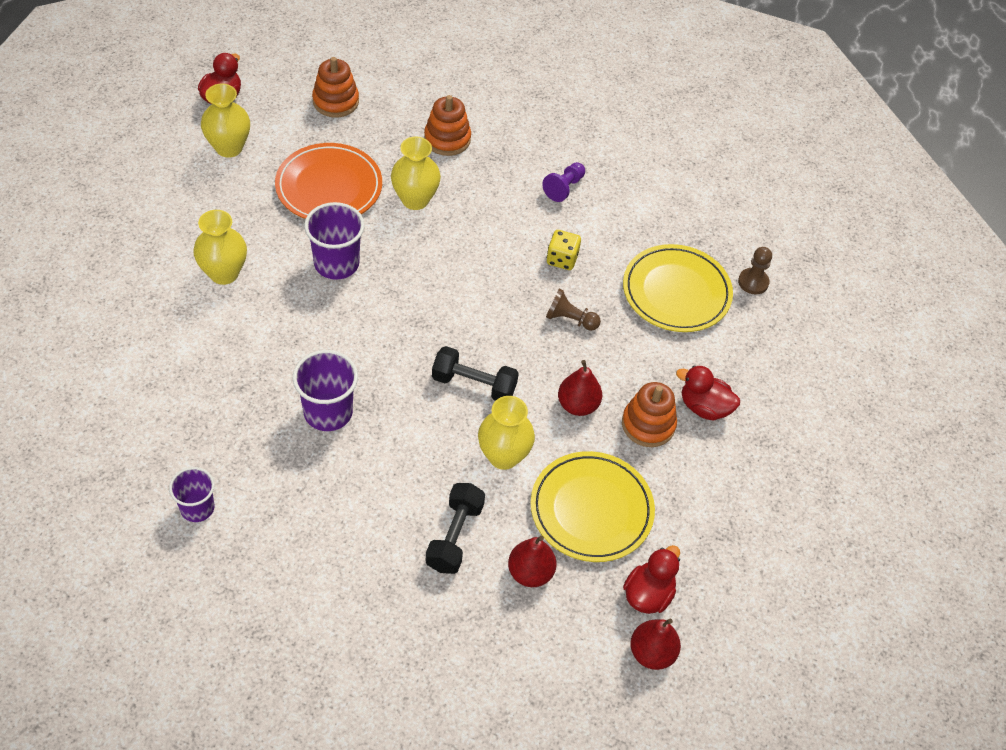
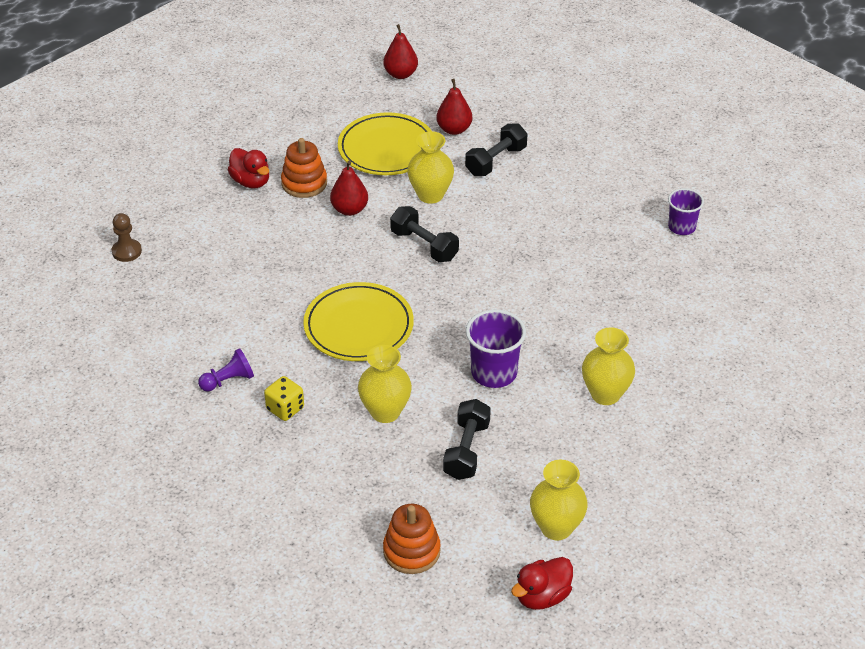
camera: 150 degrees left, 10 degrees down
(328, 412) = (555, 259): purple cup -> none
(329, 187) = (466, 450): orange plate -> black dumbbell
(447, 139) = (313, 467): orange stacking toy -> none
(562, 259) = (280, 317): yellow dice -> yellow dice (285, 408)
(570, 319) = (310, 268): brown pawn -> none
(648, 594) = (381, 99): red duck -> none
(676, 292) = (201, 263): yellow plate -> yellow plate (358, 326)

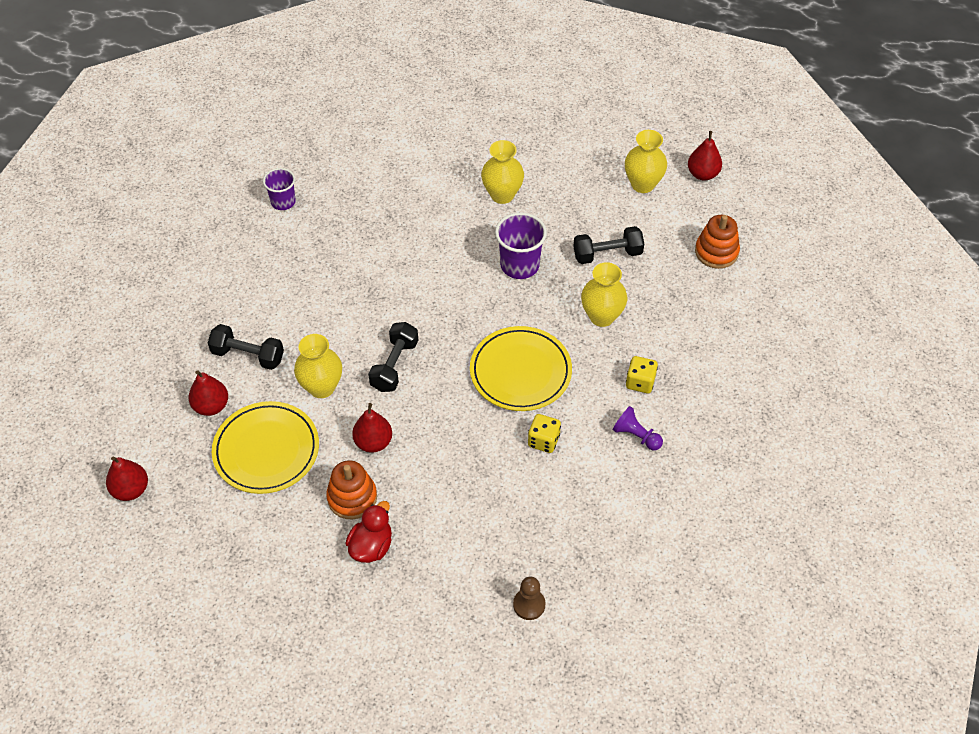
camera: 115 degrees left, 10 degrees up
(271, 315) = (543, 441): none -> yellow dice
(542, 596) = (702, 174): red duck -> red pear

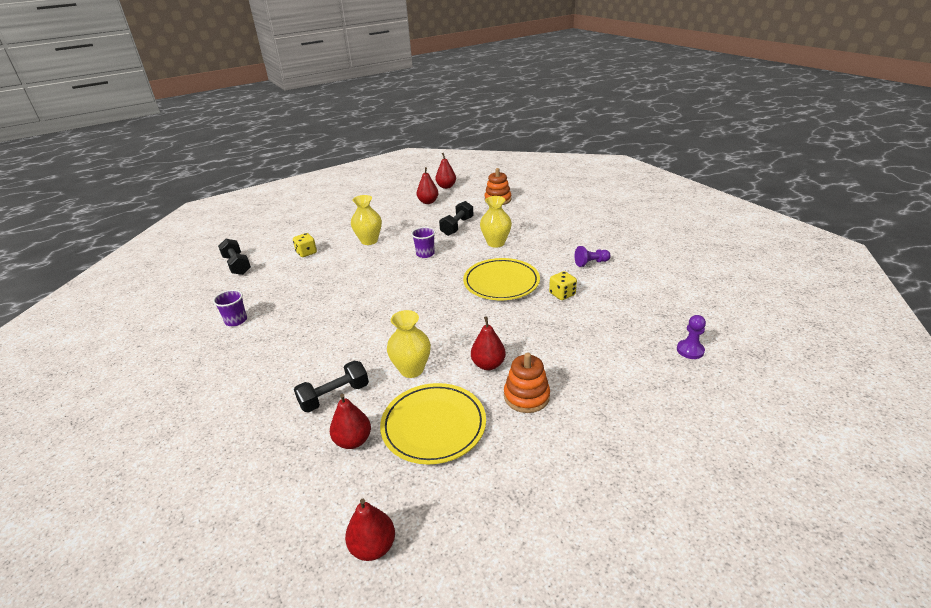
camera: 50 degrees left, 20 degrees down
(371, 546) = (580, 405): red duck -> none
(394, 365) = (435, 328): black dumbbell -> black dumbbell (237, 265)
(519, 265) = (425, 254): purple cup -> purple cup, size x0.66
(529, 605) = (690, 350): brown pawn -> purple pawn
(640, 382) = (555, 248): yellow dice -> yellow dice (306, 253)
(642, 184) = (428, 202): yellow vase -> red pear

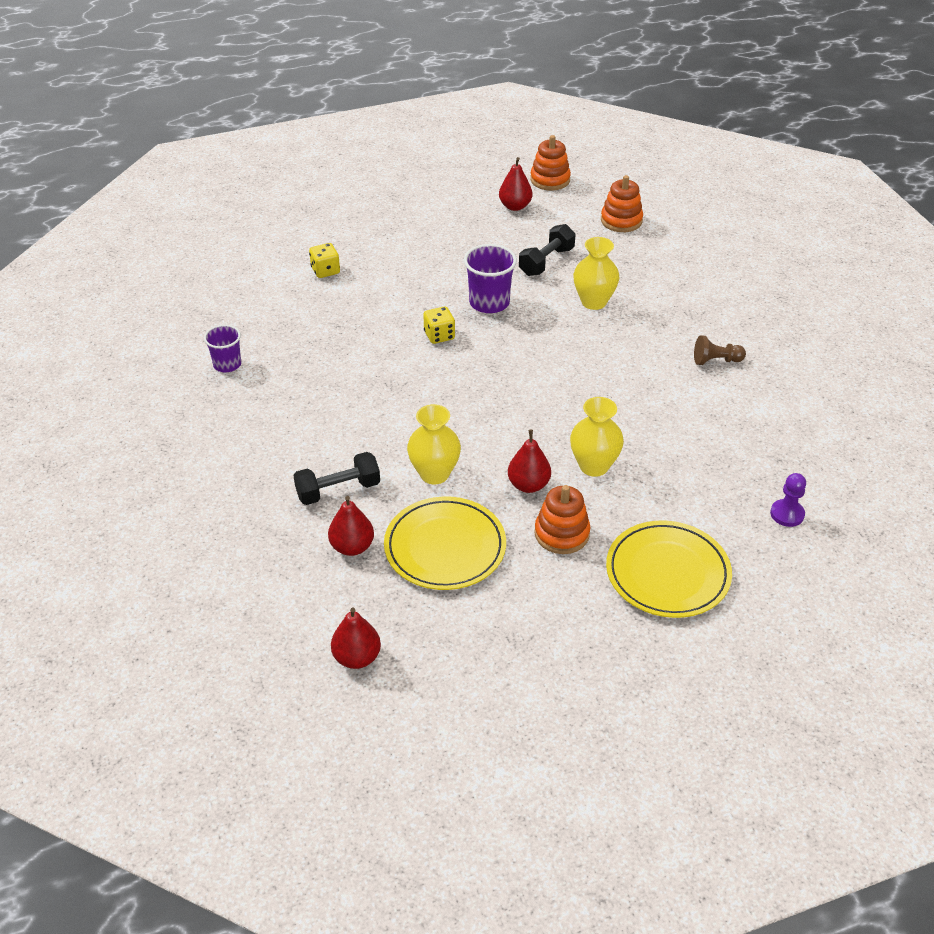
camera: 10 degrees right, 10 degrees up
(237, 265) = (230, 275): black dumbbell -> none
(369, 241) = (415, 265): yellow vase -> yellow vase (594, 466)
(425, 254) = (489, 303): purple cup -> purple cup, size x1.52
(446, 186) = (550, 180): red pear -> orange stacking toy
(501, 282) = (581, 370): yellow plate -> yellow plate (667, 573)
(562, 294) = (656, 403): yellow dice -> yellow dice (439, 335)
(591, 263) = (716, 361): purple pawn -> brown pawn

